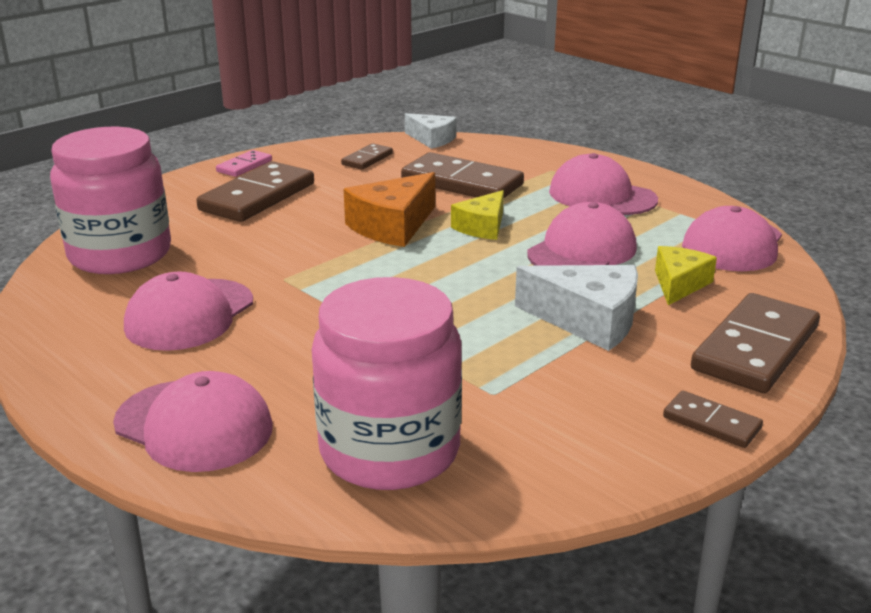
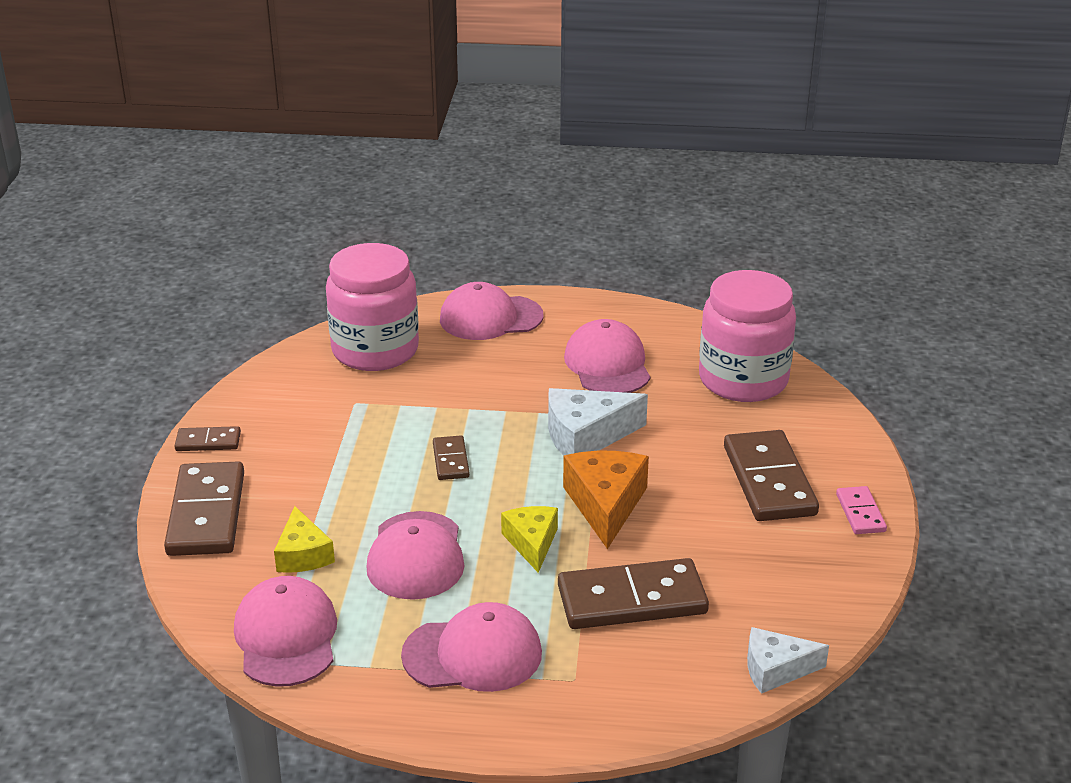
camera: 140 degrees right, 5 degrees up
(367, 159) = (777, 588): brown domino -> brown domino (450, 460)
(588, 320) = (345, 482): white cheese -> white cheese (586, 436)

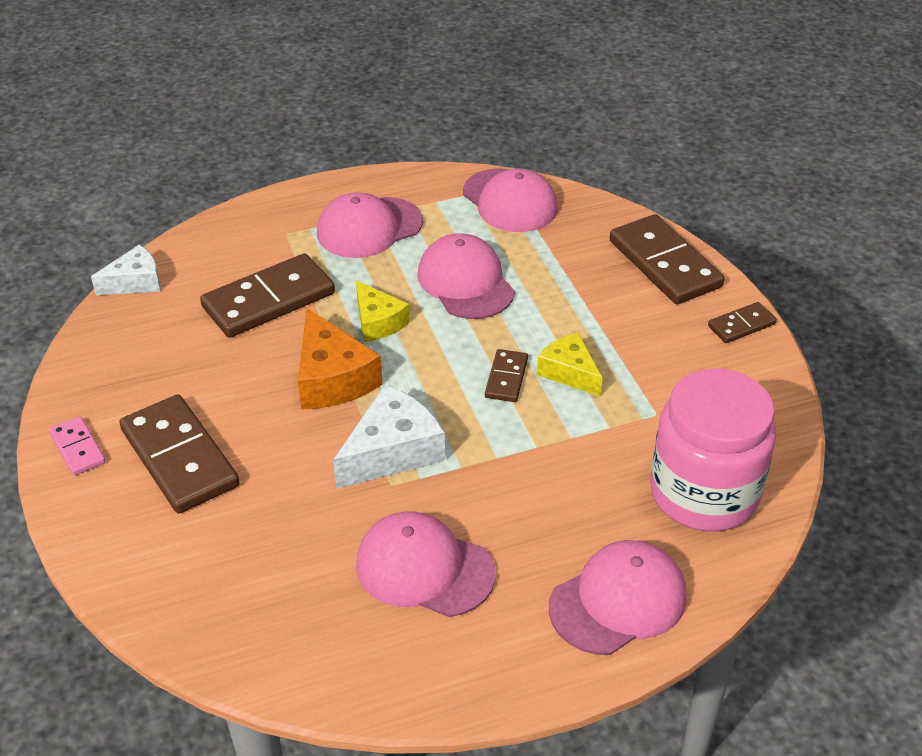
camera: 155 degrees right, 10 degrees up
(303, 554) = (555, 257): yellow cheese -> yellow cheese (569, 372)
(450, 460) = (506, 378): brown domino -> brown domino turned 45 degrees clockwise
(607, 364) = (424, 568): pink cap -> pink cap turned 150 degrees clockwise
(743, 380) = (247, 602): pink jar -> none

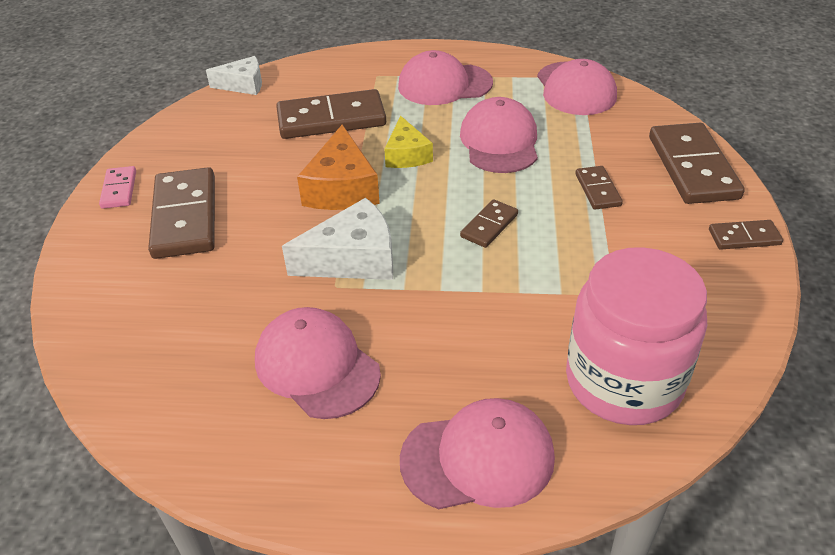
camera: 25 degrees right, 0 degrees up
(569, 372) = (550, 236): yellow cheese -> none
(589, 311) = (598, 190): none -> brown domino

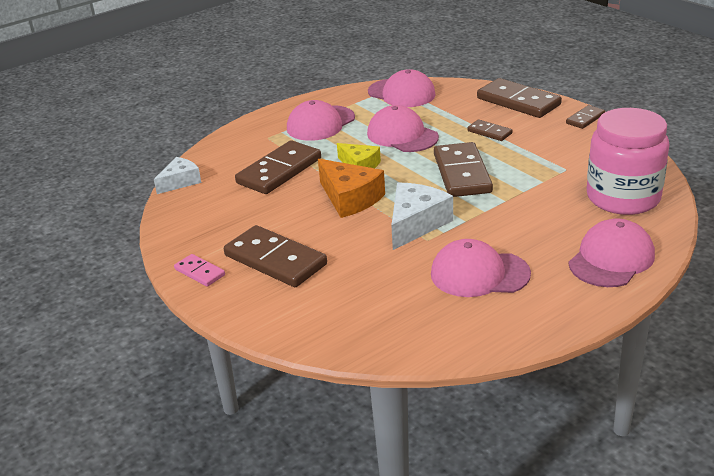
camera: 40 degrees left, 10 degrees down
(489, 226) = (462, 173): brown domino -> brown domino, size x1.98

